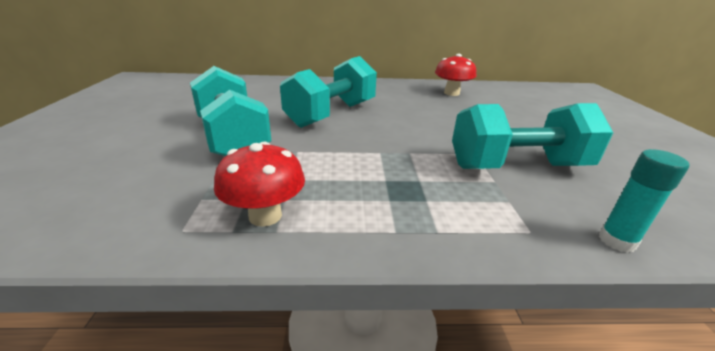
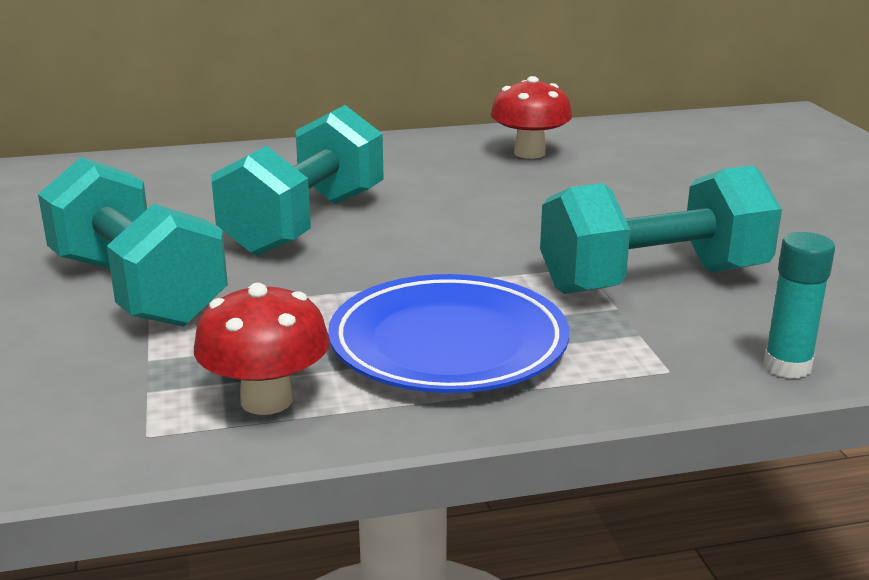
camera: 10 degrees left, 5 degrees down
(387, 192) = (448, 345): none -> blue plate

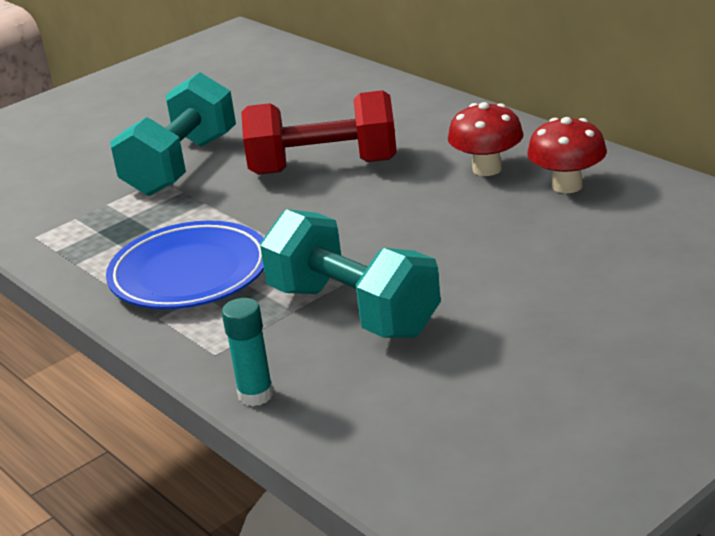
camera: 65 degrees right, 5 degrees up
(266, 400) = (87, 250): red mushroom -> red mushroom (487, 169)
(305, 223) = (323, 167): turquoise dumbbell -> red dumbbell

